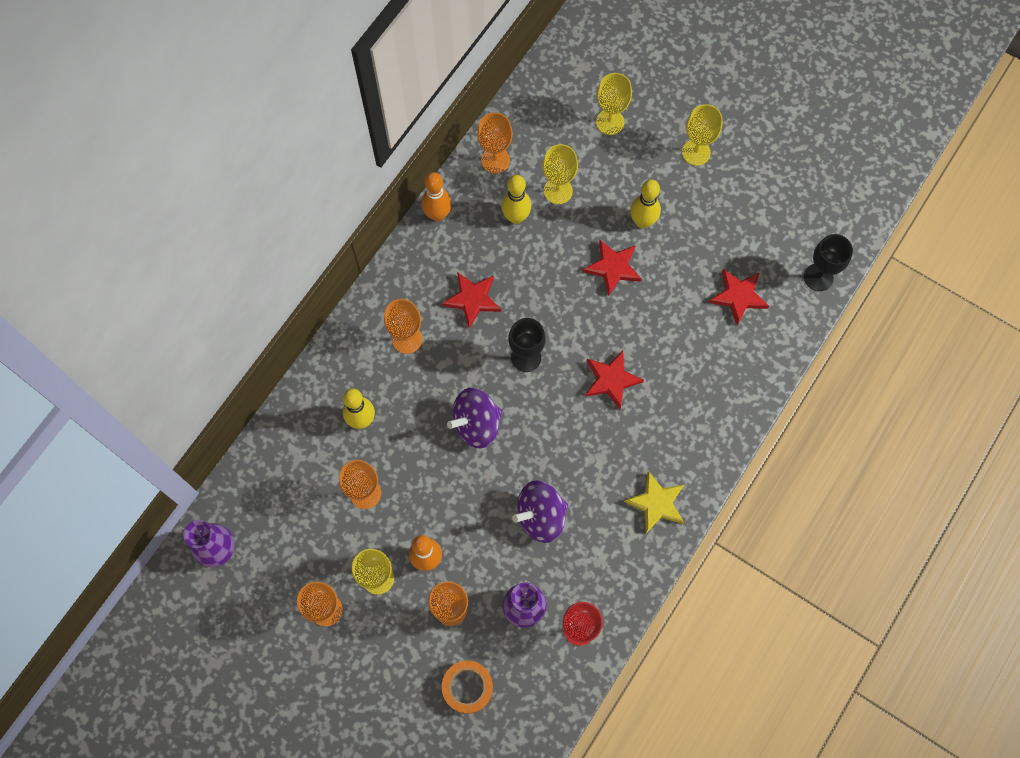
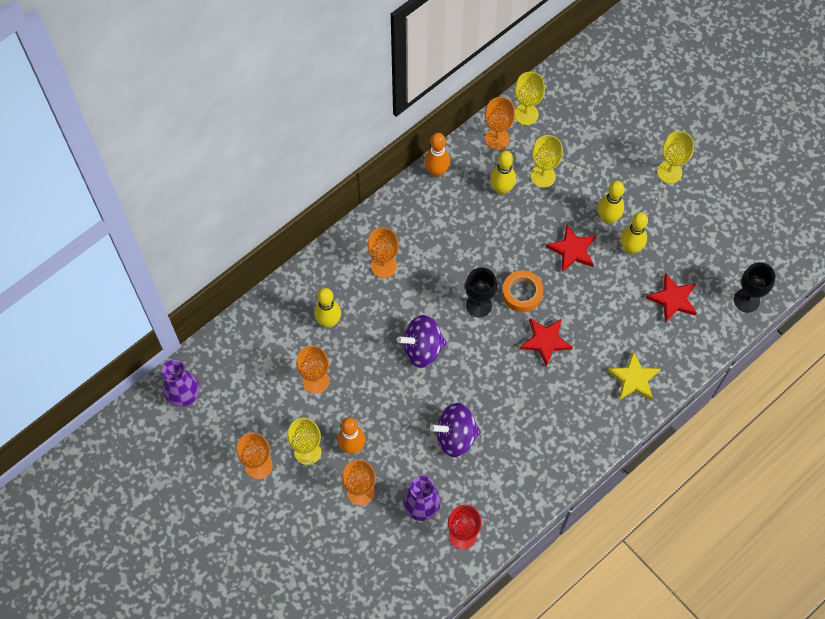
camera: 15 degrees right, 5 degrees down
(467, 687) = (357, 558): orange tape -> orange tape (522, 293)
(472, 299) = (447, 247): red star -> none
(610, 122) = (602, 130): yellow goblet -> yellow goblet (526, 114)
(656, 503) = (556, 451): yellow star -> yellow star (634, 379)
(676, 250) = (630, 248): none -> yellow bowling pin

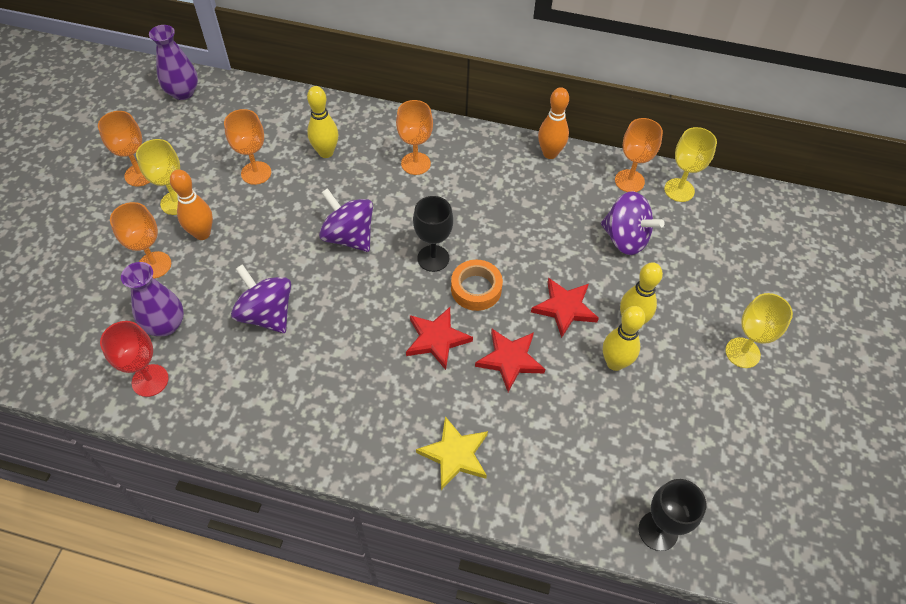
camera: 55 degrees right, 10 degrees down
(501, 189) = (578, 212): yellow bowling pin -> none
(543, 176) = (625, 238): yellow goblet -> purple spinning top
(673, 299) = (589, 443): red star -> red star (510, 360)

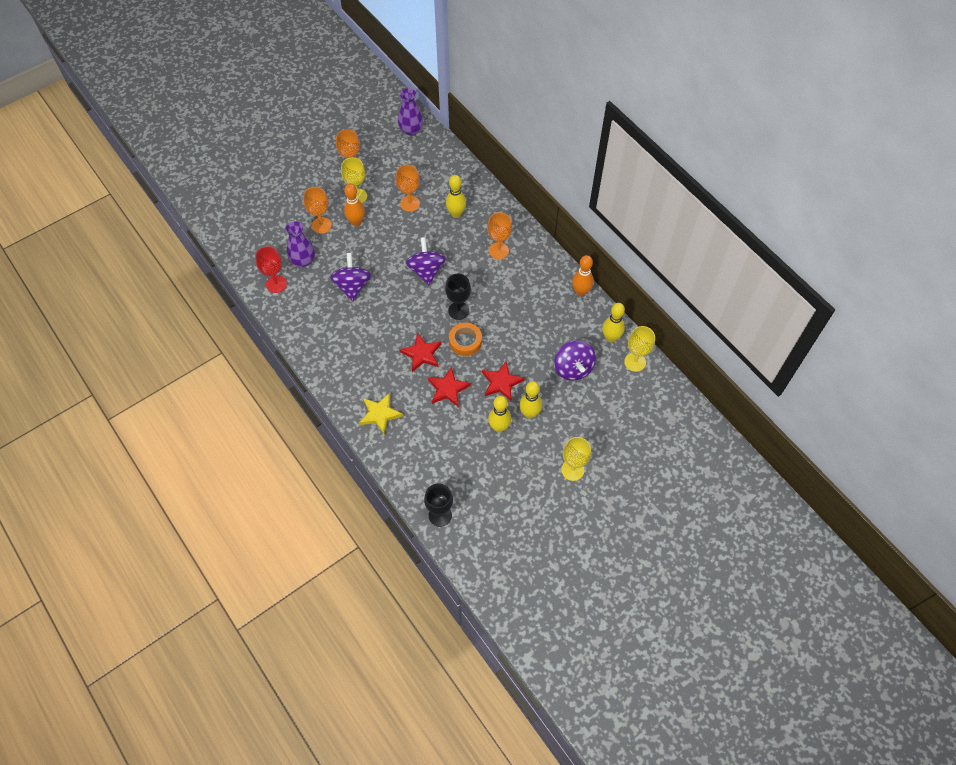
camera: 40 degrees right, 5 degrees up
(629, 181) = (611, 338): orange goblet -> yellow bowling pin

